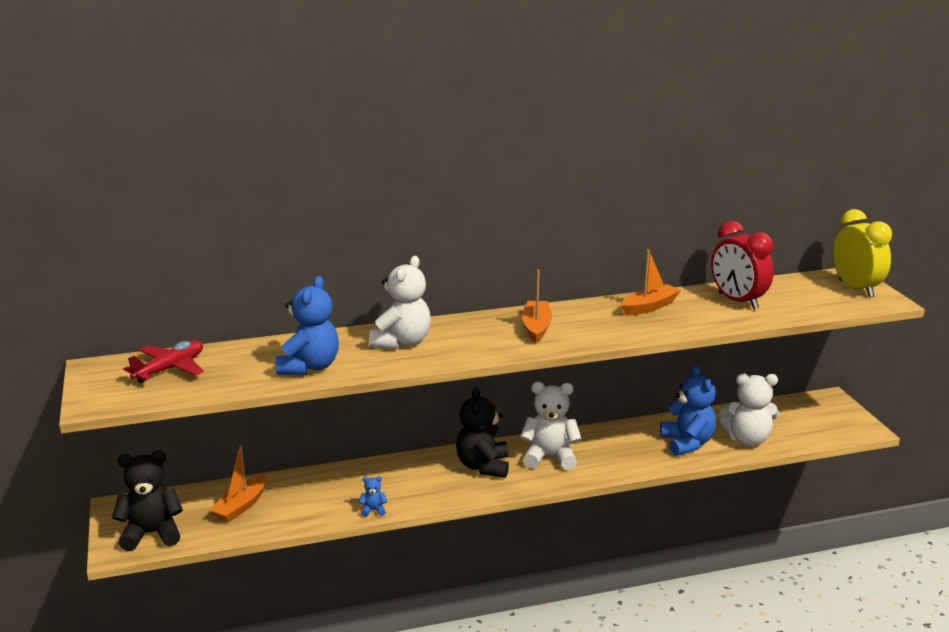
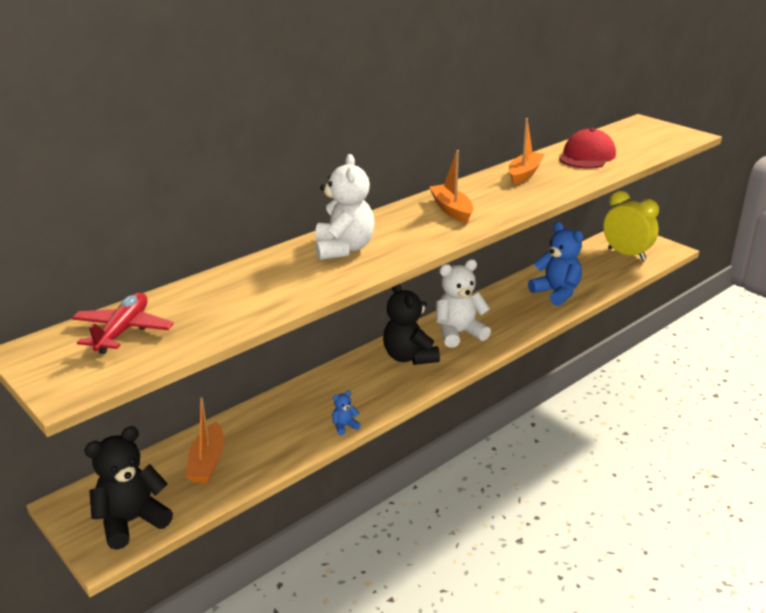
camera: 25 degrees left, 5 degrees up
(309, 367) = (277, 293): blue teddy bear -> none
(738, 301) = (587, 156): red clock -> red cap
(747, 439) = (598, 278): white teddy bear -> none
(856, 288) = (658, 130): yellow clock -> yellow clock (626, 254)

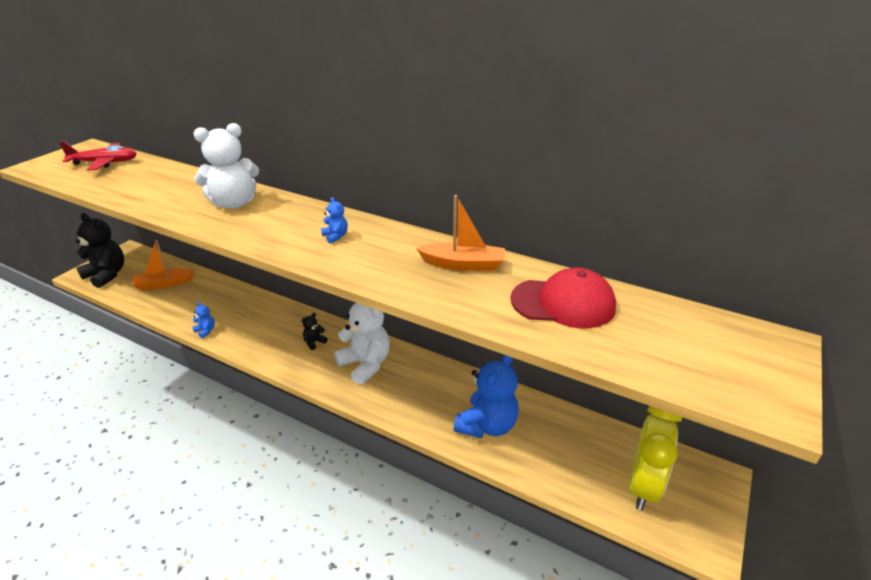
camera: 70 degrees right, 5 degrees up
(409, 357) = (314, 342): black teddy bear -> black teddy bear, size x0.43
(451, 210) = (335, 236): orange boat -> blue teddy bear

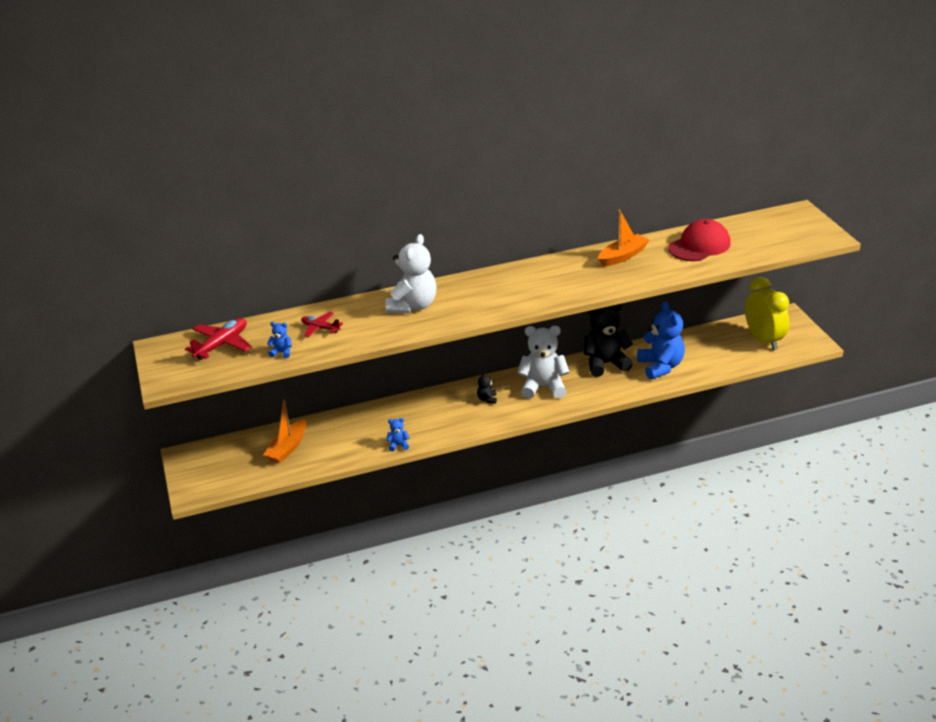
camera: 45 degrees left, 0 degrees up
(106, 275) = (218, 477): black teddy bear -> black teddy bear (605, 364)
(159, 184) = (320, 328): none -> red plane
(335, 236) = (526, 284): blue teddy bear -> blue teddy bear (282, 352)

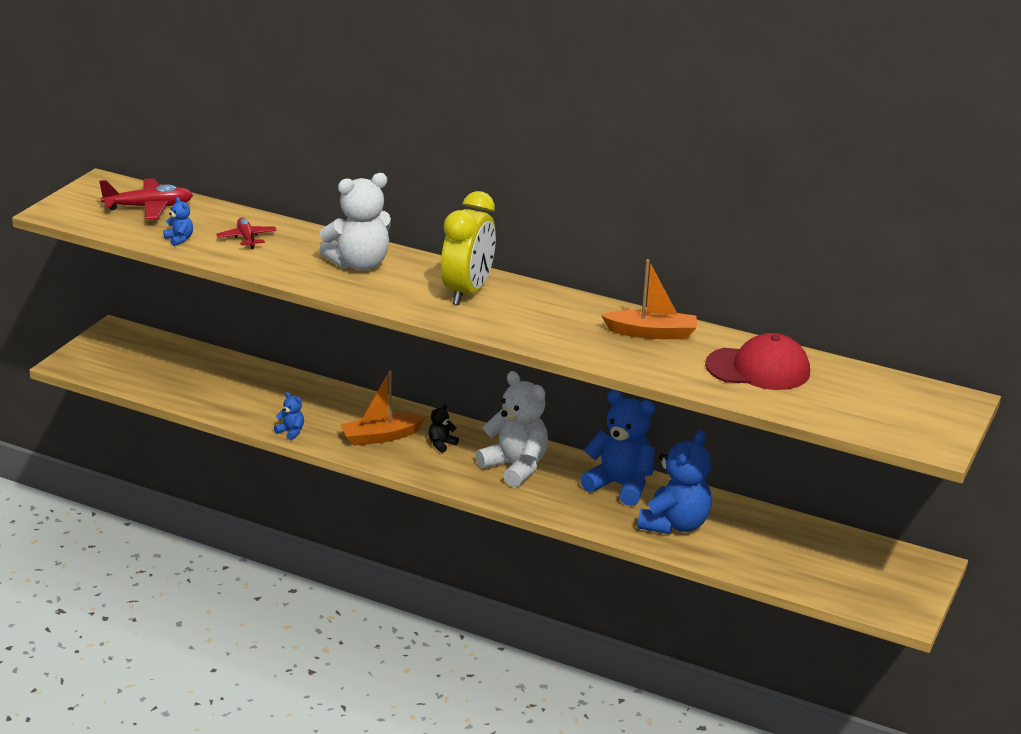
camera: 40 degrees right, 5 degrees down
(287, 448) = (199, 375): orange boat -> orange boat (381, 437)
(605, 364) = (620, 485): black teddy bear -> blue teddy bear
(764, 340) = (848, 572): yellow clock -> yellow clock (467, 292)

